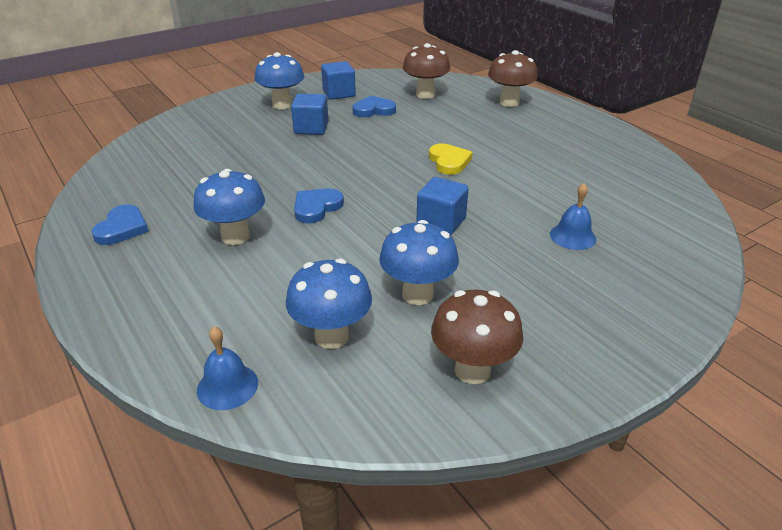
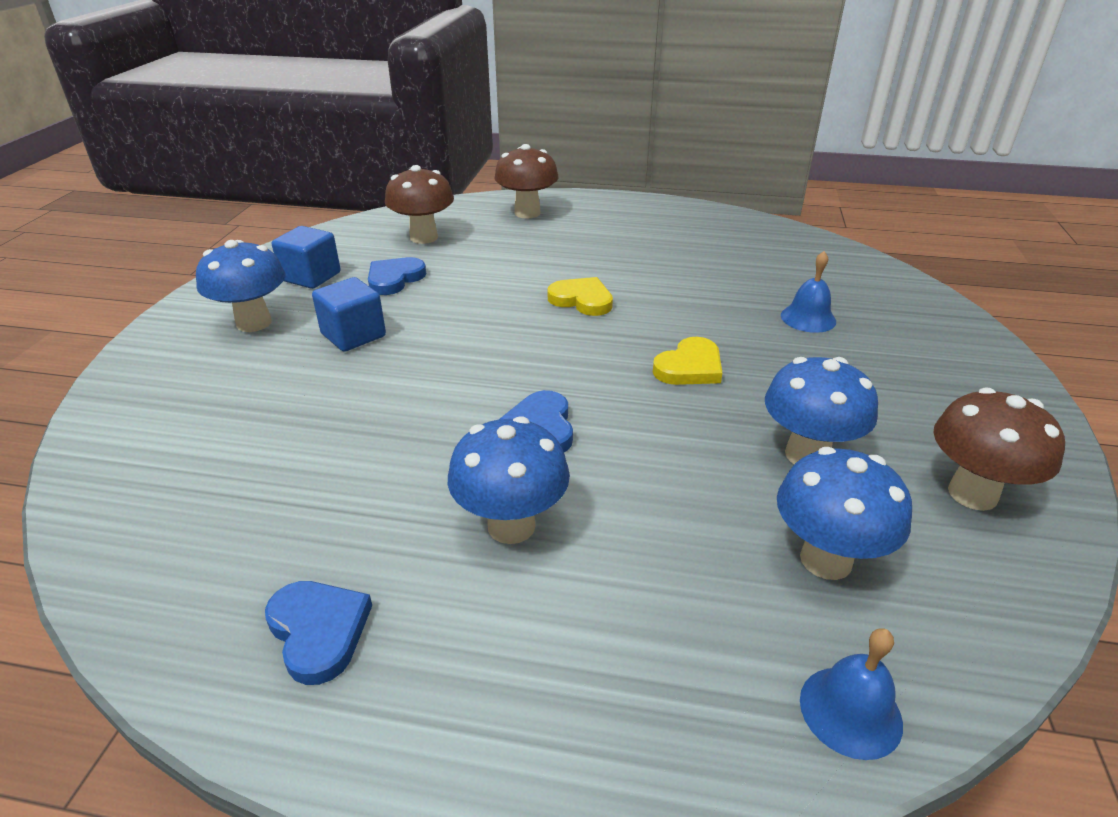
camera: 45 degrees left, 0 degrees up
(441, 222) = (689, 367): blue cube -> yellow heart

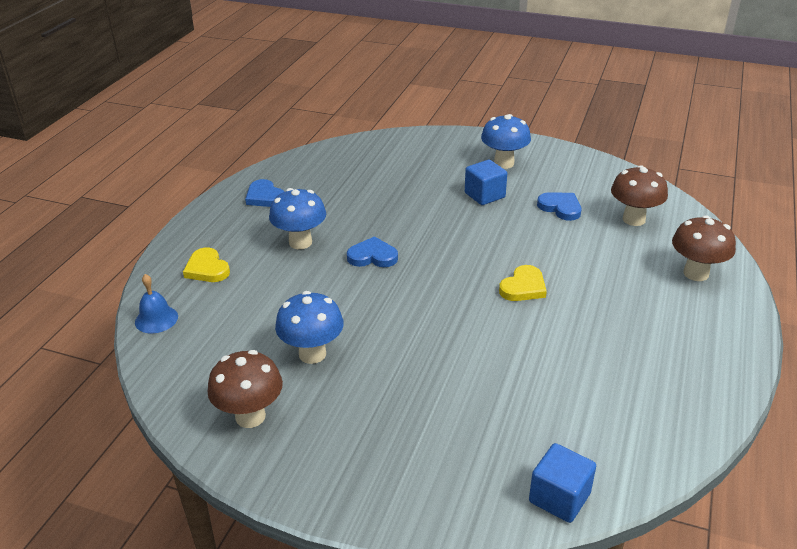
camera: 100 degrees right, 0 degrees up
(311, 277) = (564, 177): blue cube -> blue cube (559, 497)
(318, 631) = (265, 197): blue heart -> blue heart turned 75 degrees clockwise
(689, 367) = (420, 324): yellow heart -> yellow heart (207, 269)
(808, 318) = (481, 407): blue bell -> none
(826, 560) = (233, 336): blue mushroom -> none

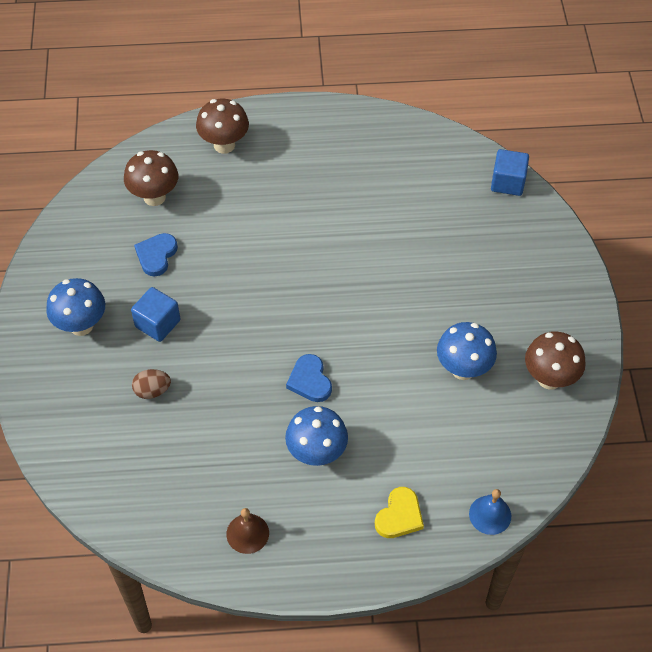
camera: 115 degrees left, 20 degrees up
(265, 197) = (247, 533): blue heart -> brown bell
(420, 182) = (152, 391): none -> brown egg
(523, 287) = (300, 253): yellow heart -> none

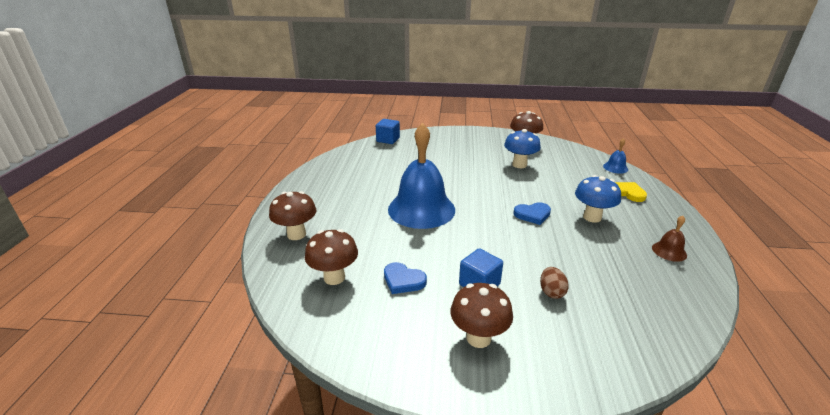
camera: 80 degrees left, 25 degrees down
(81, 325) = (478, 338): blue mushroom -> brown mushroom
(300, 254) = (421, 209): none -> blue bell

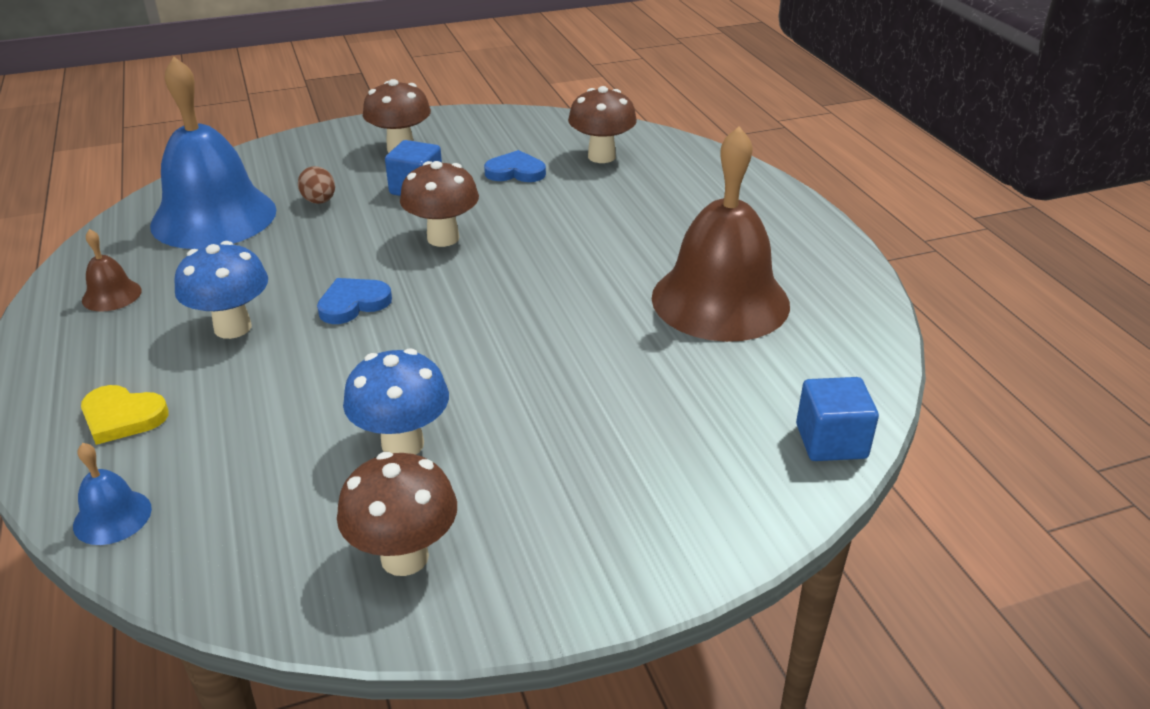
camera: 155 degrees right, 5 degrees up
(296, 234) = (713, 183): brown mushroom -> brown mushroom (443, 238)
(371, 179) = (720, 300): none -> brown bell
(421, 209) = (565, 263): blue bell -> blue bell (214, 217)

